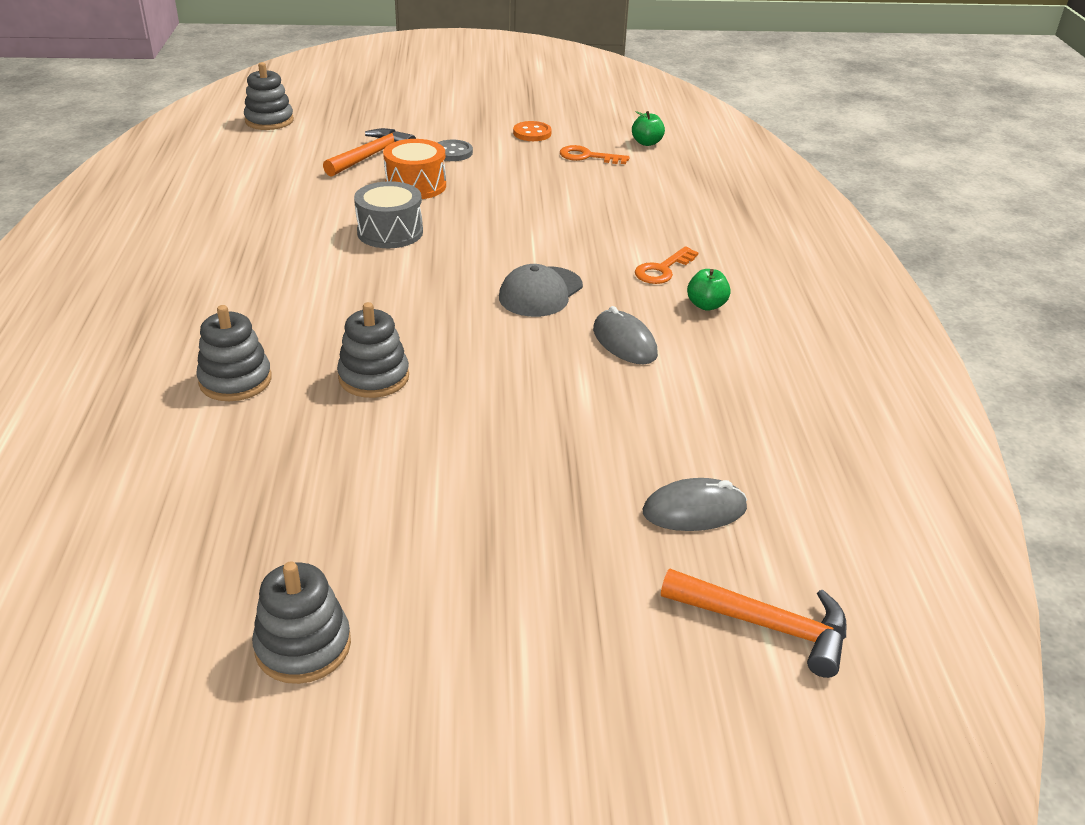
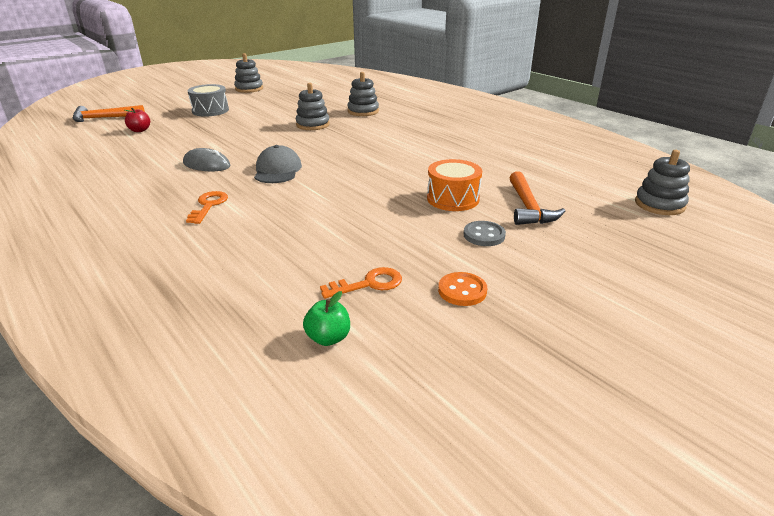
camera: 145 degrees right, 5 degrees down
(390, 232) = (410, 169): grey drum -> grey drum (210, 110)
(694, 510) = (140, 130): grey mouse -> red apple
(706, 305) = (164, 195): green apple -> none

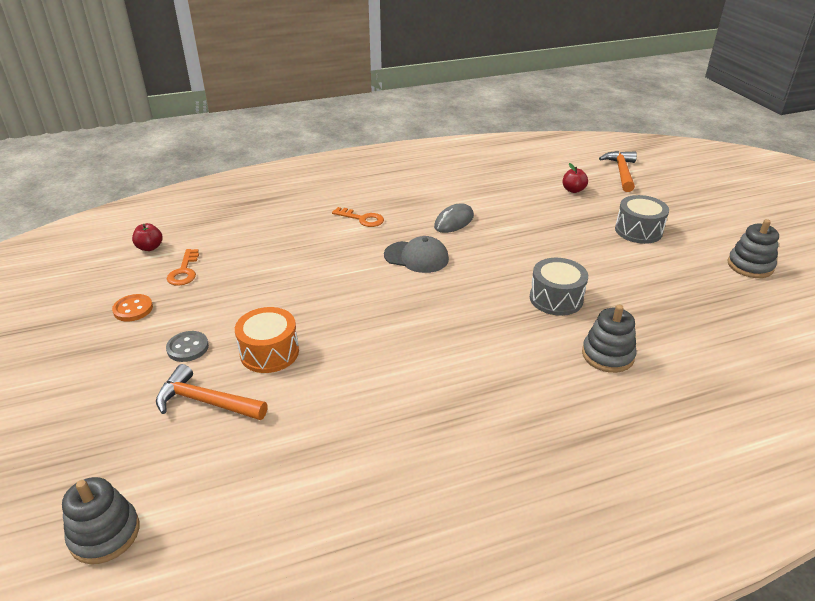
camera: 110 degrees right, 5 degrees up
(313, 125) = (556, 299): grey stacking toy -> grey drum
(328, 338) = (150, 247): green apple -> red apple

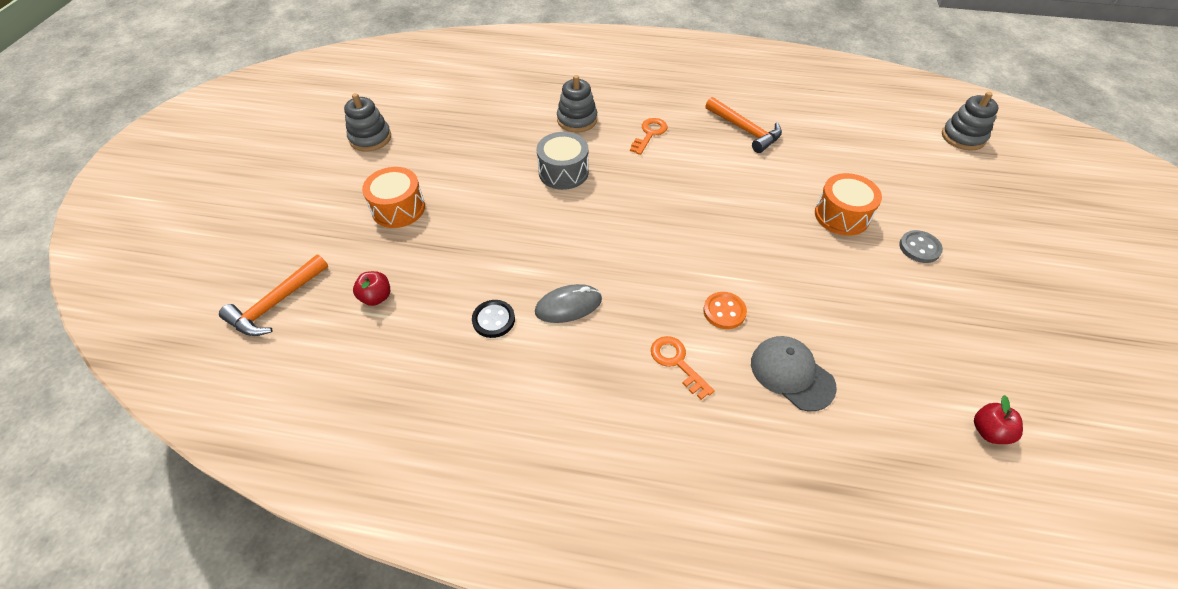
camera: 150 degrees left, 15 degrees up
(133, 309) = (987, 319): orange button -> orange button (724, 311)
(184, 271) = (932, 359): orange key -> orange key (649, 134)
(206, 402) = (900, 193): orange hammer -> orange hammer (745, 130)
(416, 257) = (651, 268): grey cap -> grey cap (791, 374)
(492, 202) = (493, 320): none -> black button
(638, 231) = (398, 208): grey drum -> orange drum

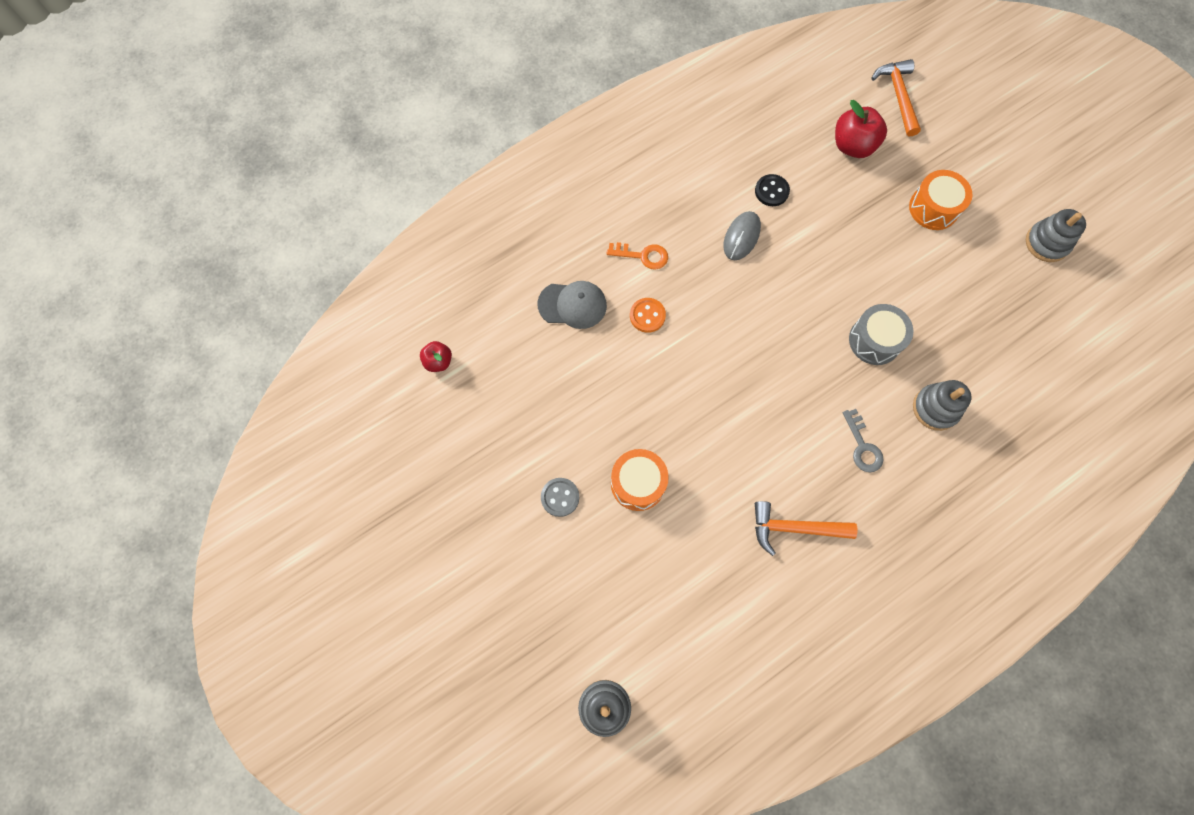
camera: 135 degrees right, 20 degrees up
(376, 297) = (853, 146): red apple -> red apple, size x1.73
(649, 134) = (862, 446): orange key -> grey key

